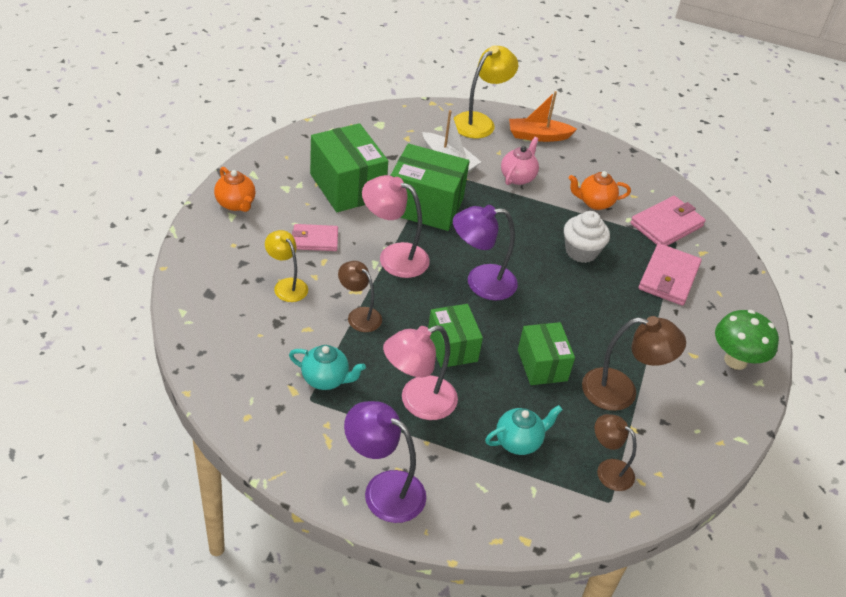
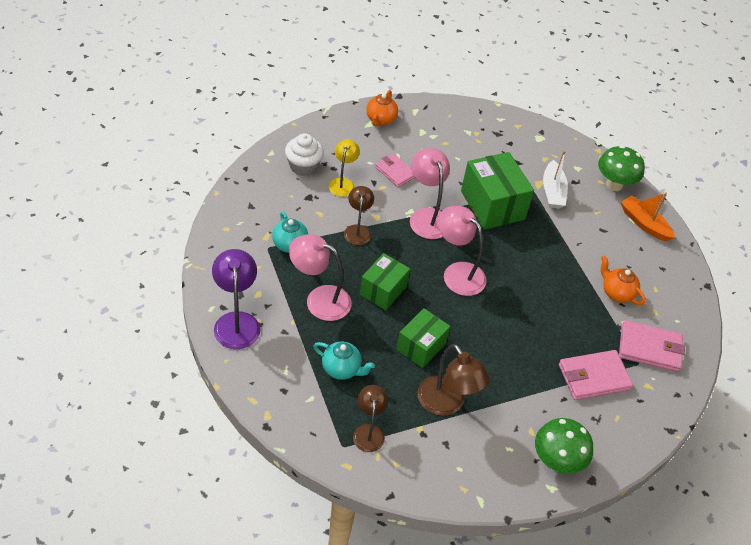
camera: 50 degrees right, 5 degrees up
(347, 186) = (460, 158): green box -> none
(480, 122) = (614, 184): yellow lamp -> green mushroom
(480, 282) = (457, 273): purple lamp -> pink lamp
(518, 177) = (585, 236): pink teapot -> none
(581, 251) = (555, 311): white cupcake -> white cupcake (303, 166)

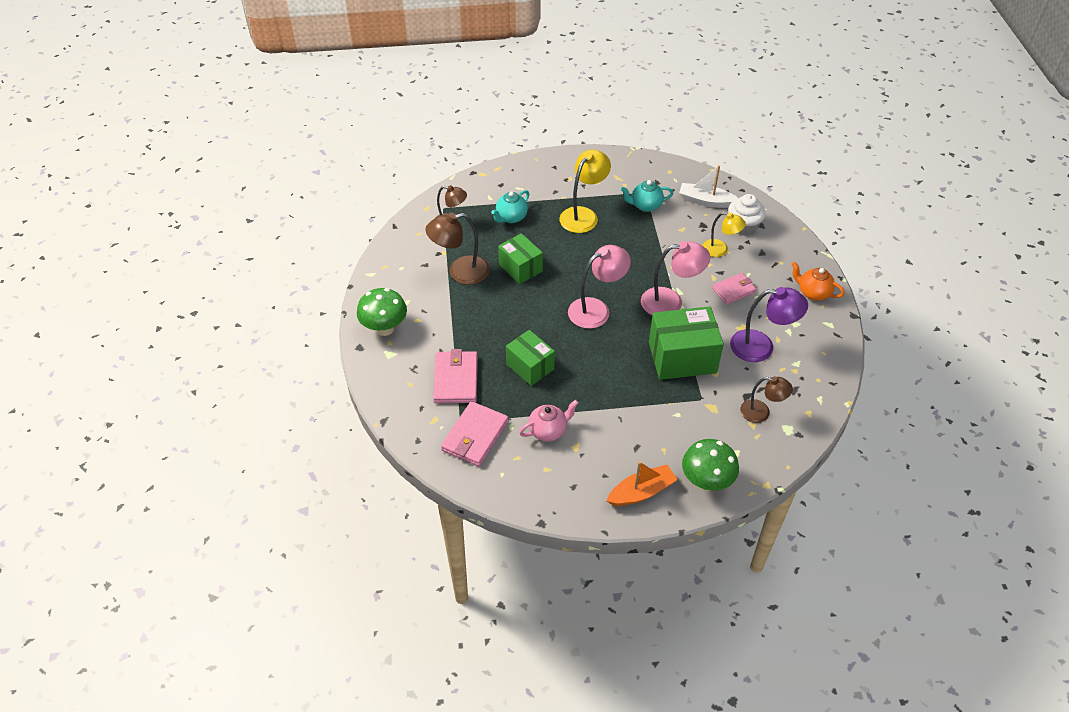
camera: 110 degrees right, 0 degrees up
(236, 322) = (570, 167): purple lamp -> purple lamp (761, 347)
(319, 299) = (583, 215): pink lamp -> yellow lamp
(357, 230) = (658, 250): brown lamp -> brown lamp (761, 413)
(383, 290) = (585, 255): green box -> green box (530, 366)
(552, 191) = (699, 416): white boat -> white boat (706, 201)
(616, 293) = (548, 431): orange teapot -> pink teapot

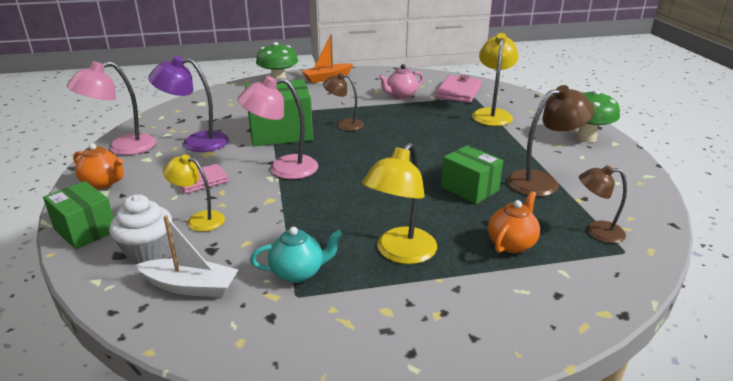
camera: 175 degrees right, 20 degrees down
(456, 379) = (492, 114): pink wallet -> yellow lamp
(511, 217) = (511, 244): turquoise teapot -> orange teapot
(530, 366) = (428, 123): green box -> green box (85, 230)
(596, 309) = (369, 159): pink lamp -> pink lamp (122, 148)
(761, 413) = (219, 109): brown lamp -> brown lamp (344, 125)

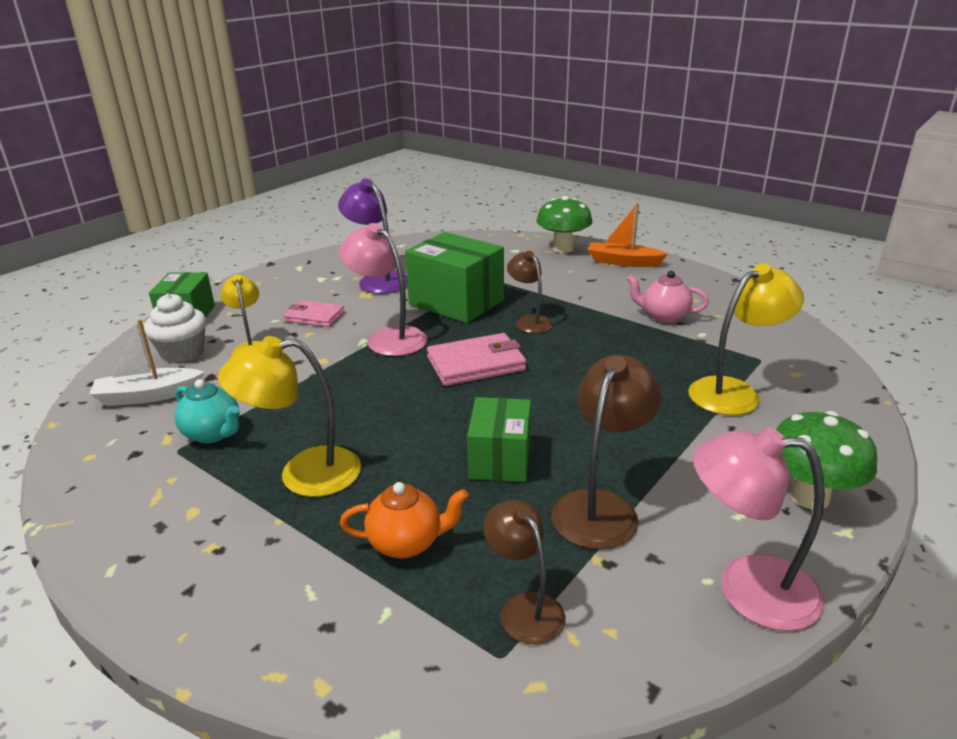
camera: 50 degrees right, 0 degrees up
(103, 183) = (261, 285): orange teapot -> none
(122, 148) = (325, 261): pink lamp -> pink lamp (747, 588)
(190, 286) = (148, 396): white boat -> white boat turned 105 degrees clockwise
(459, 92) = (753, 343): pink wallet -> pink wallet (476, 364)
(542, 181) = (601, 507): brown lamp -> brown lamp turned 90 degrees counterclockwise

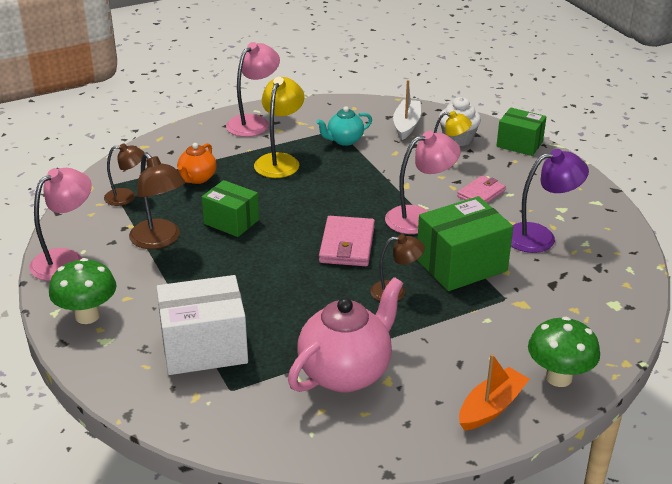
camera: 115 degrees right, 5 degrees up
(167, 554) = (253, 122): none -> pink lamp
(664, 316) = (346, 373): pink teapot -> pink teapot, size x1.87
(734, 392) = (204, 347): yellow lamp -> white box

